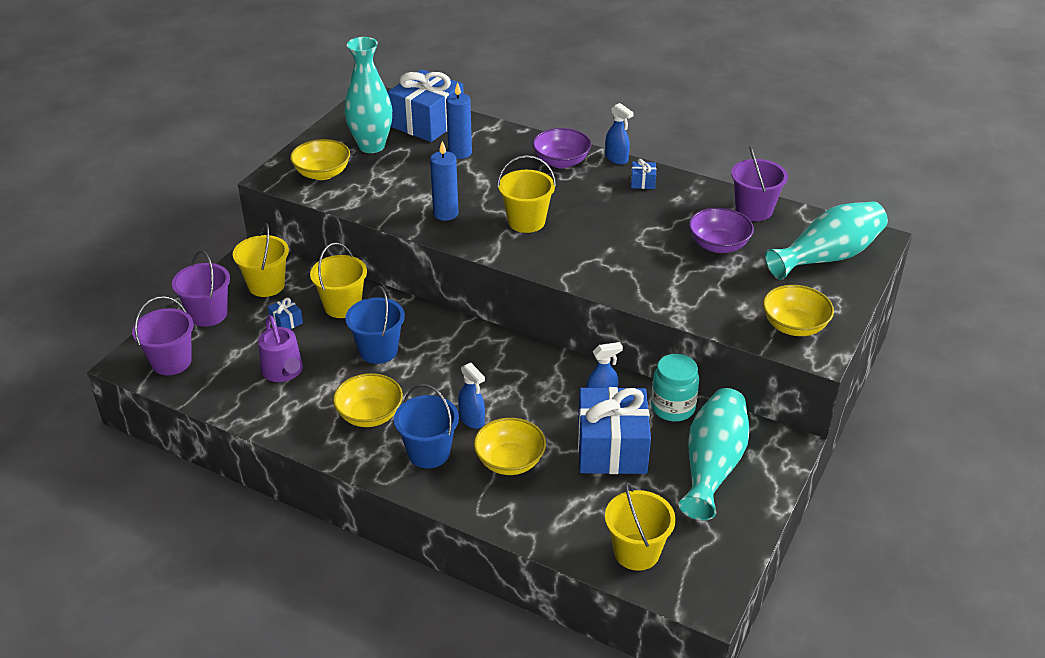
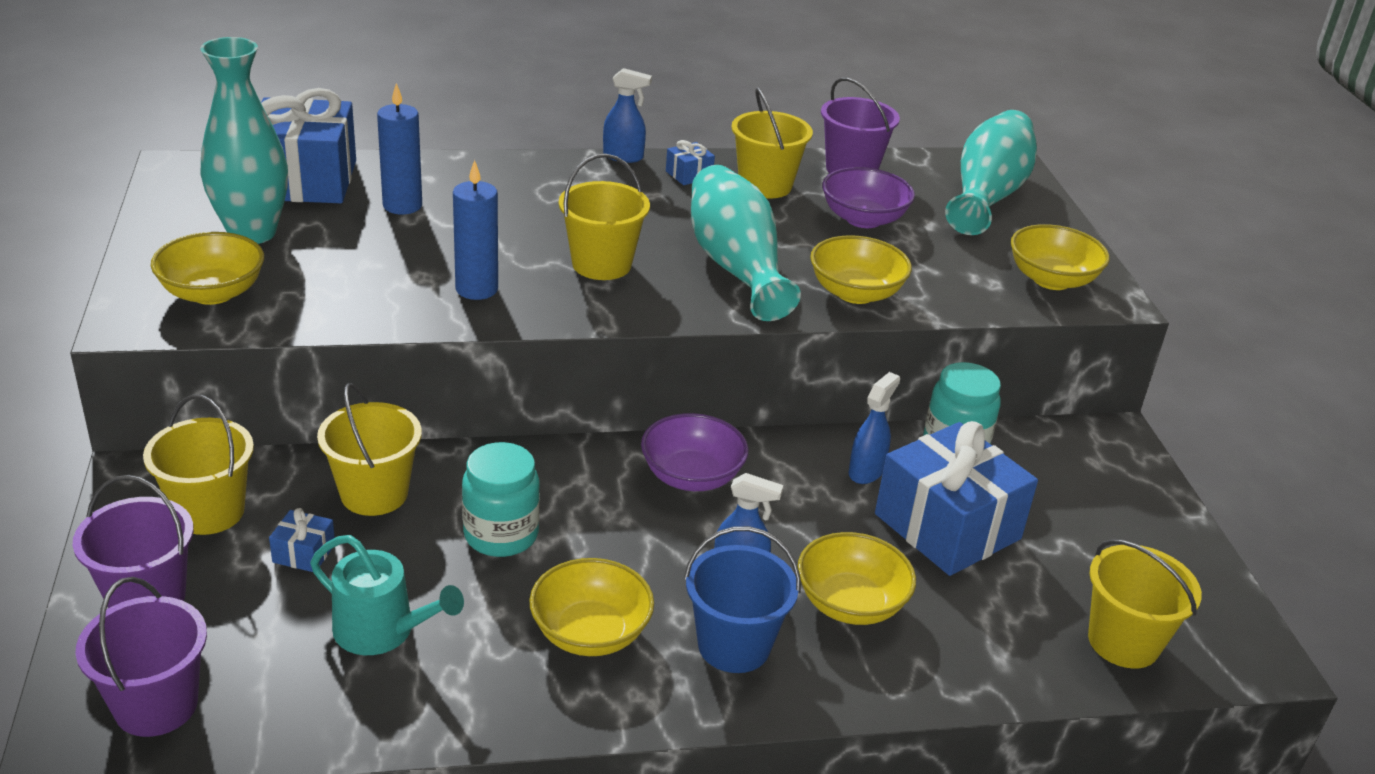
camera: 40 degrees left, 5 degrees down
(283, 371) = (382, 631): purple watering can -> turquoise watering can
(378, 350) = (501, 535): blue bucket -> turquoise jar
(561, 162) = (557, 179): purple bowl -> purple bowl (691, 476)
(652, 289) = (855, 293): none -> yellow bowl
(682, 204) = (765, 185): none -> yellow bucket
(712, 465) = (1074, 494): turquoise vase -> turquoise vase (736, 266)

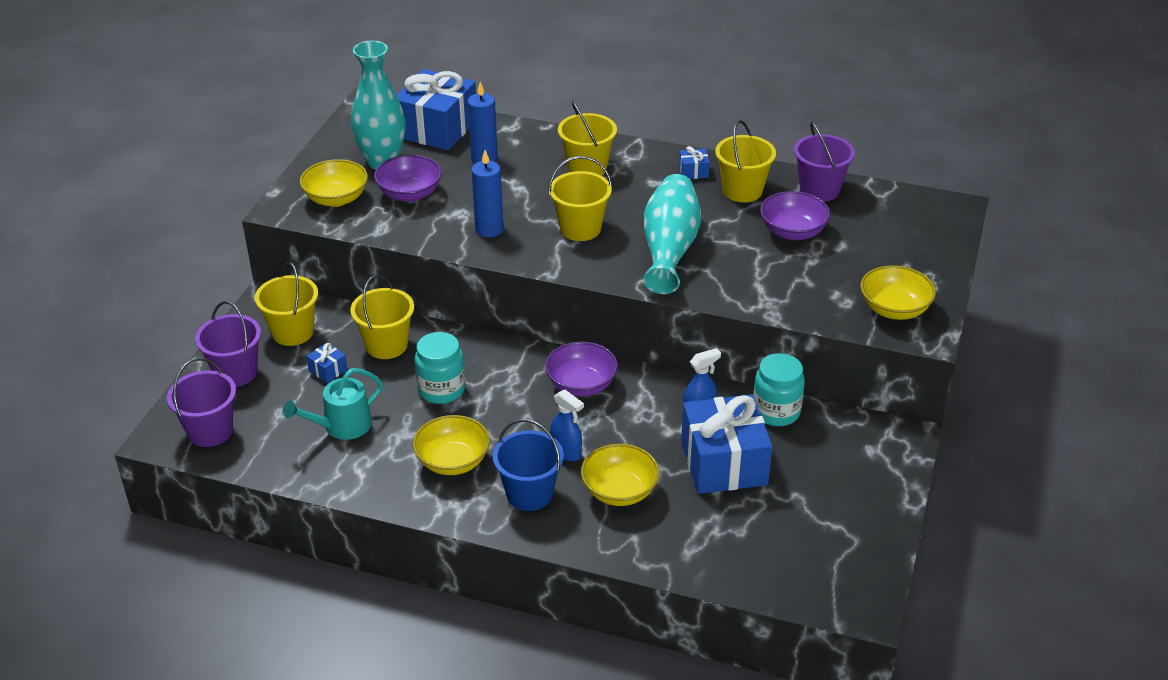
camera: 30 degrees right, 5 degrees up
(324, 266) = (410, 194): none -> purple bowl
(382, 631) = (342, 426): turquoise watering can -> turquoise watering can turned 90 degrees clockwise
(623, 157) = (658, 148): blue spray bottle -> none
(855, 293) = (737, 287): yellow bowl -> none
(987, 195) = (908, 232): turquoise vase -> none
(1123, 642) = (779, 568): yellow bucket -> yellow bucket (587, 168)

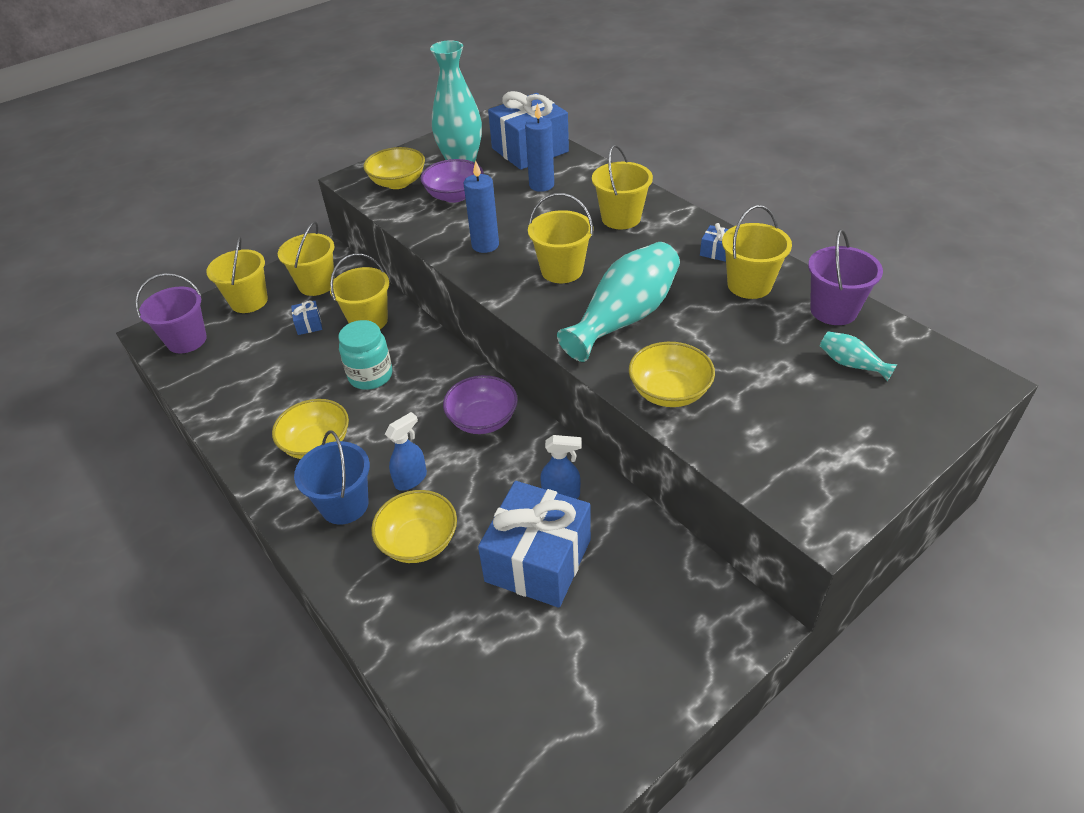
camera: 35 degrees right, 5 degrees up
(236, 373) = (249, 301): purple bucket -> yellow bucket
(342, 426) = (272, 375): turquoise watering can -> none
(566, 452) = (411, 479): blue spray bottle -> blue spray bottle turned 120 degrees counterclockwise
(776, 412) = (637, 529): turquoise jar -> none
(793, 232) = (766, 344): purple bowl -> none
(862, 225) = (851, 364): none -> turquoise vase
(894, 309) = (808, 475): yellow bowl -> yellow bowl (669, 392)

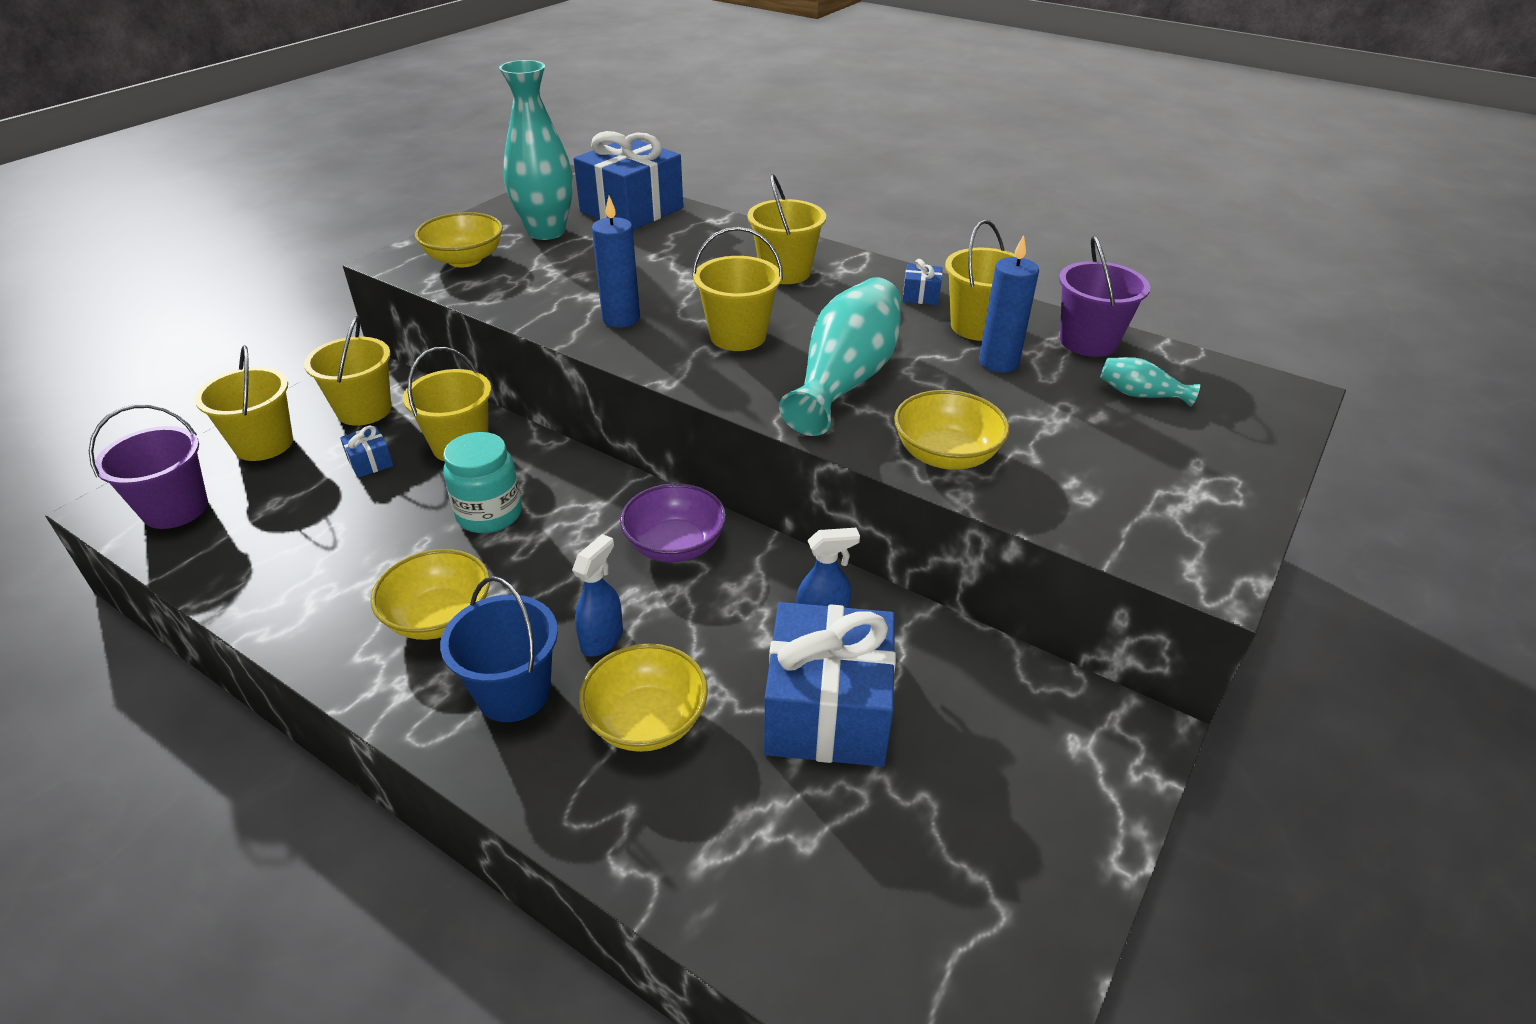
camera: 20 degrees left, 5 degrees down
(455, 195) = (552, 267): purple bowl -> none
(541, 185) = (665, 246): blue candle -> blue candle (998, 362)

